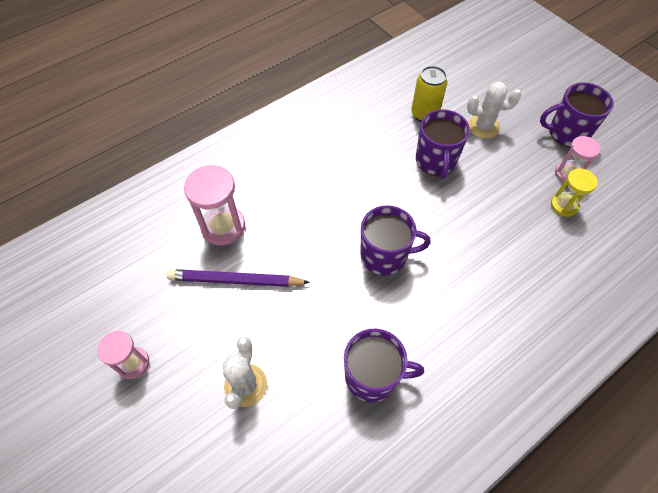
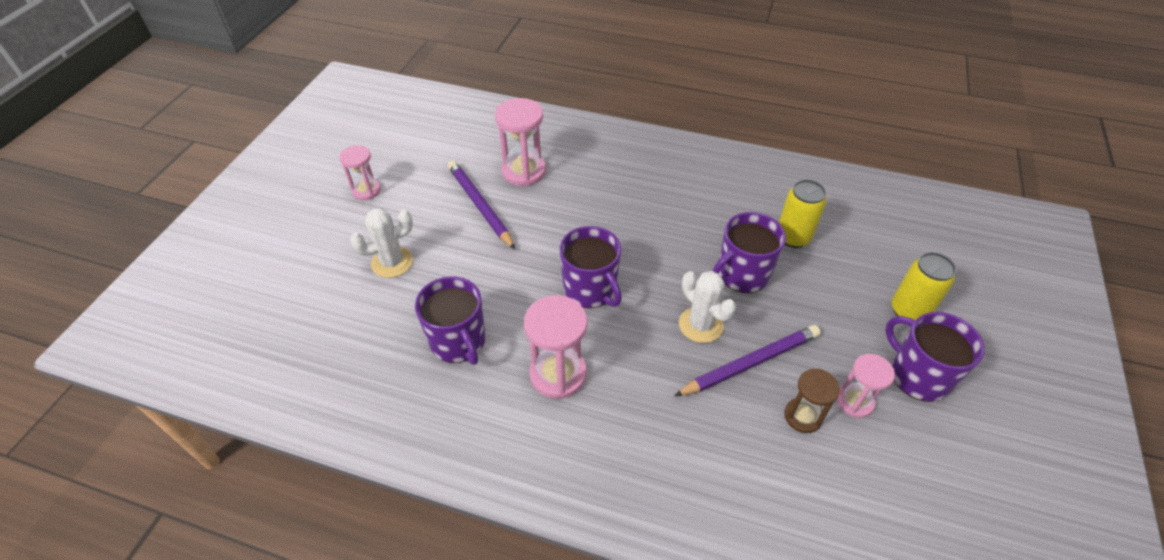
camera: 55 degrees right, 10 degrees down
(448, 323) = (558, 374): none -> pink hourglass
(483, 126) = (834, 293): white cactus -> white cactus (700, 325)
(509, 205) = (751, 363): none -> purple pencil
(520, 103) = (909, 311): none -> yellow can
(564, 206) = (803, 416): yellow hourglass -> brown hourglass

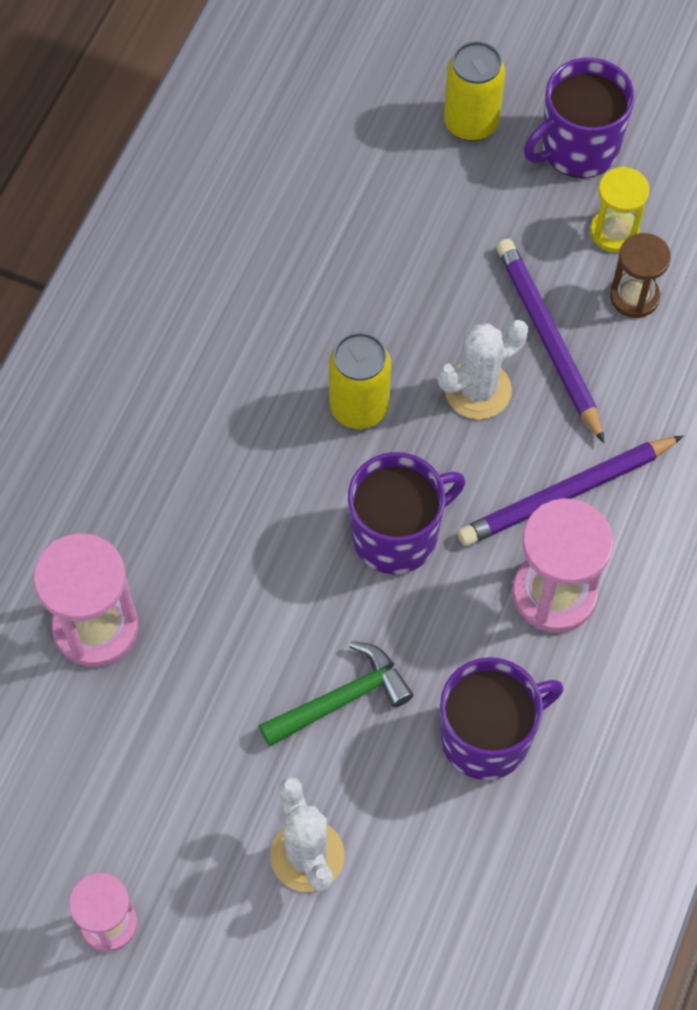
camera: 85 degrees left, 15 degrees up
(480, 205) = (180, 706): purple pencil -> purple pencil (565, 493)
(483, 271) = (342, 699): none -> green hammer
(742, 274) = (385, 316): purple mug -> none
(793, 237) = (315, 229): yellow can -> yellow can (359, 407)
(854, 401) = (614, 232): pink hourglass -> yellow hourglass

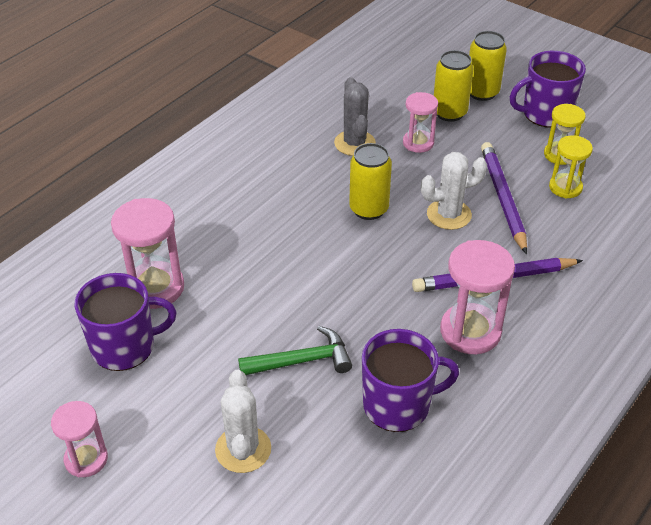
camera: 15 degrees right, 20 degrees down
(302, 278) = (354, 143): none -> grey cactus
(397, 535) = (371, 278): purple mug -> purple mug (125, 347)
(398, 255) = (418, 143): none -> pink hourglass
(431, 179) = (449, 113): none -> yellow can
(634, 297) = (565, 187): brown hourglass -> yellow hourglass

